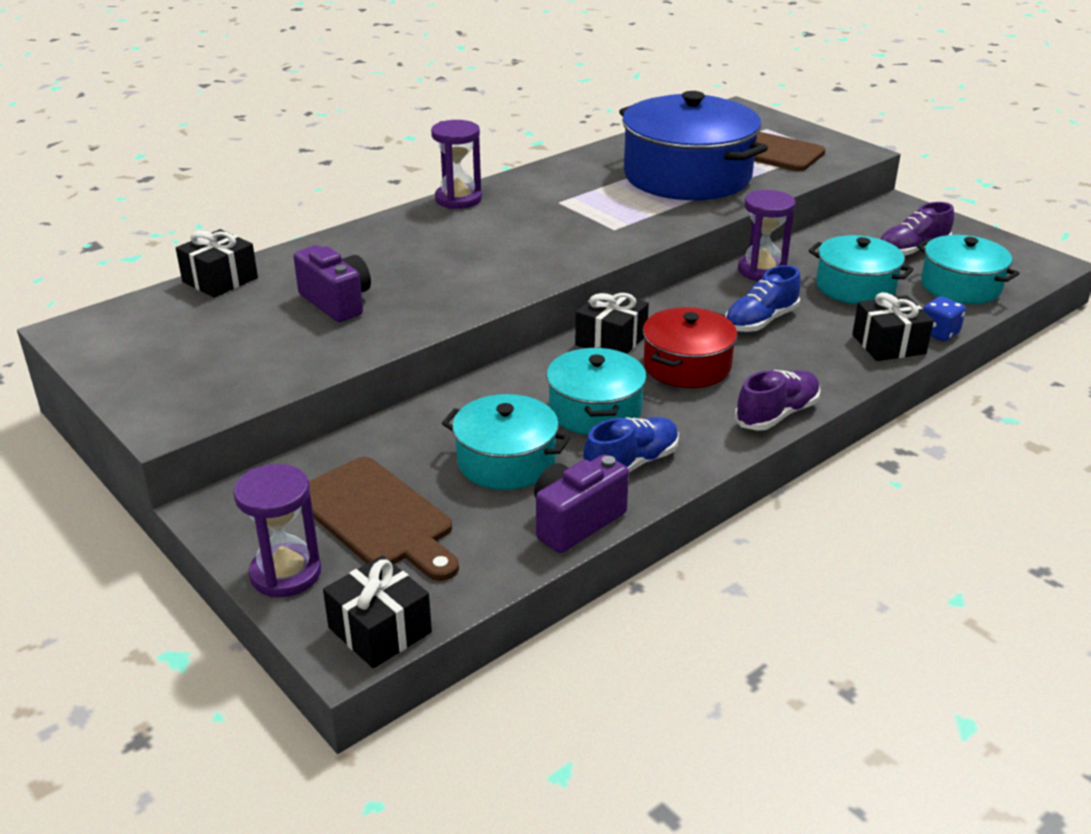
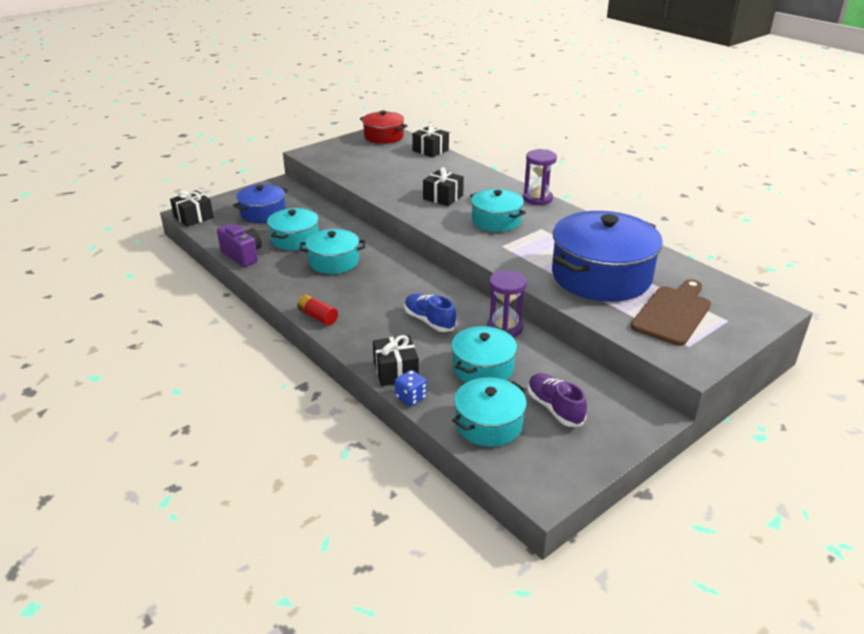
camera: 90 degrees right, 0 degrees up
(286, 574) = (234, 199): purple hourglass -> none
(337, 302) = (406, 175): purple camera -> none
(377, 517) = (263, 213): brown cutting board -> blue pot
(533, 230) = (496, 221): none -> turquoise pot
(611, 340) = (406, 268): black gift -> black gift (443, 197)
(631, 464) = (283, 270): blue shoe -> none
(687, 366) = (376, 291): red pot -> red pot (383, 137)
(777, 415) = (317, 317): purple shoe -> red battery

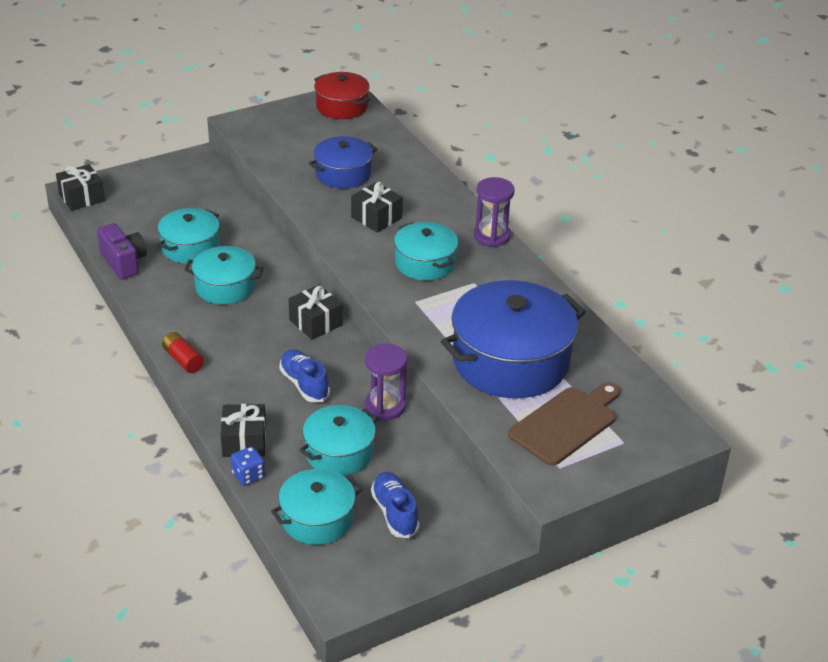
camera: 10 degrees right, 5 degrees up
(263, 213) = (164, 202): blue pot -> blue pot (343, 174)
(430, 150) = (392, 138): black gift -> black gift (315, 322)
(554, 408) = (395, 513): purple shoe -> blue shoe

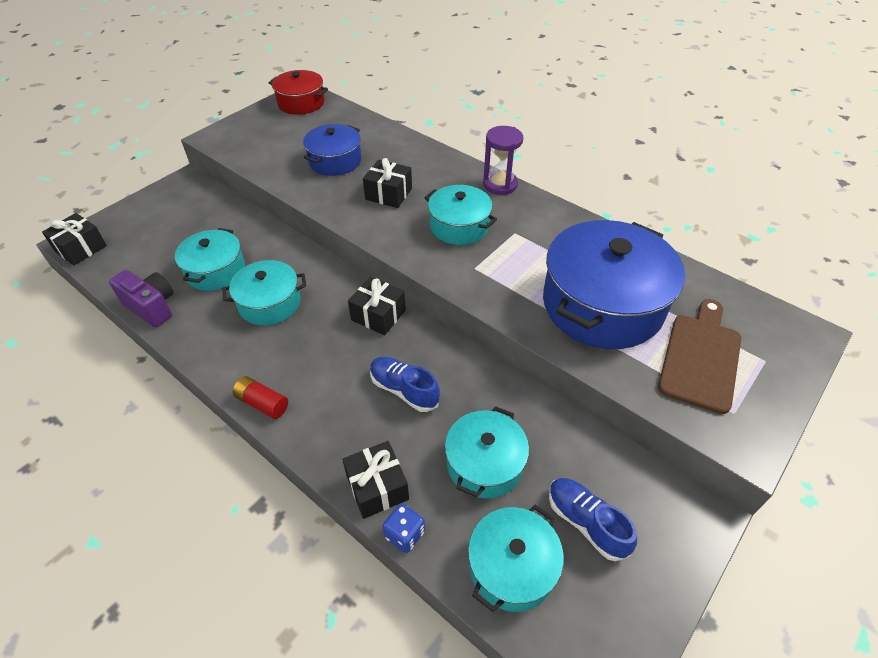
camera: 20 degrees left, 10 degrees up
(385, 406) = (497, 389): purple hourglass -> none

